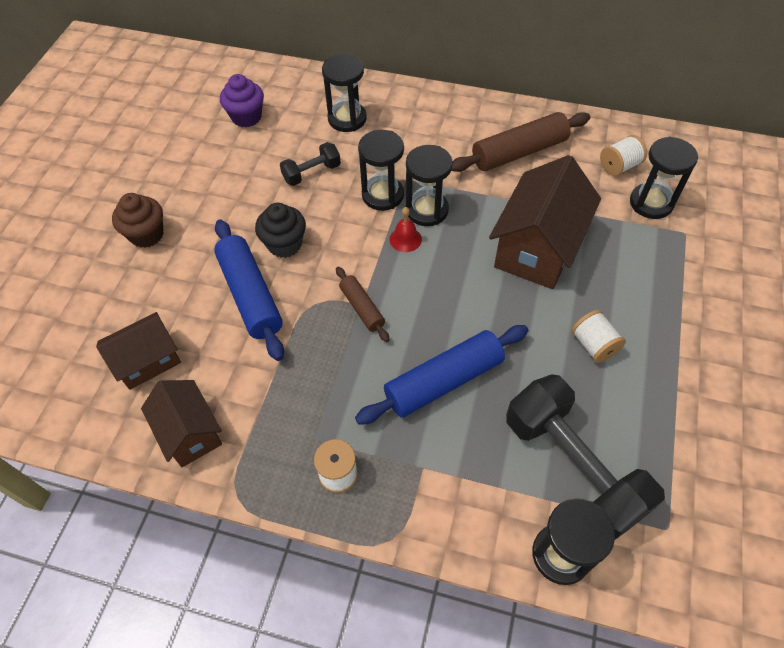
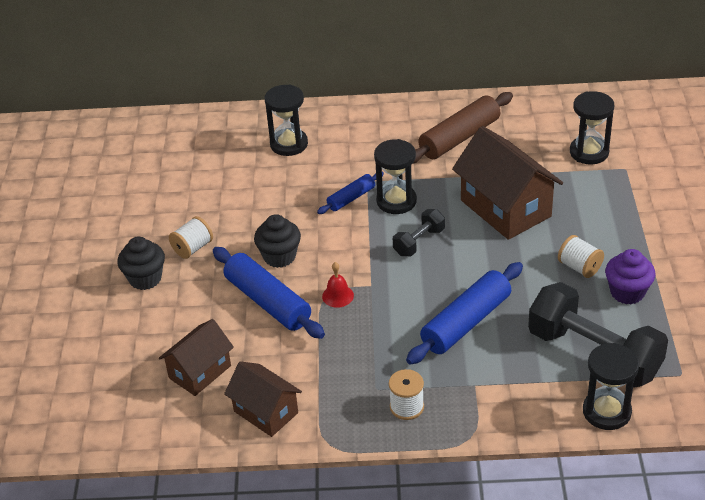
camera: 15 degrees left, 15 degrees down
(147, 234) = (145, 278): brown cupcake -> black cupcake
(246, 117) = (191, 163): purple cupcake -> purple cupcake (627, 292)
(312, 173) = (277, 195): black dumbbell -> black dumbbell (419, 242)
(362, 308) = (372, 288): brown rolling pin -> none
(382, 195) = (351, 198): black hourglass -> blue rolling pin
(405, 239) = (387, 228): red bell -> red bell (338, 296)
(537, 248) = (505, 208): brown house -> brown house turned 45 degrees counterclockwise
(619, 166) = (551, 130): white spool -> white spool (192, 248)

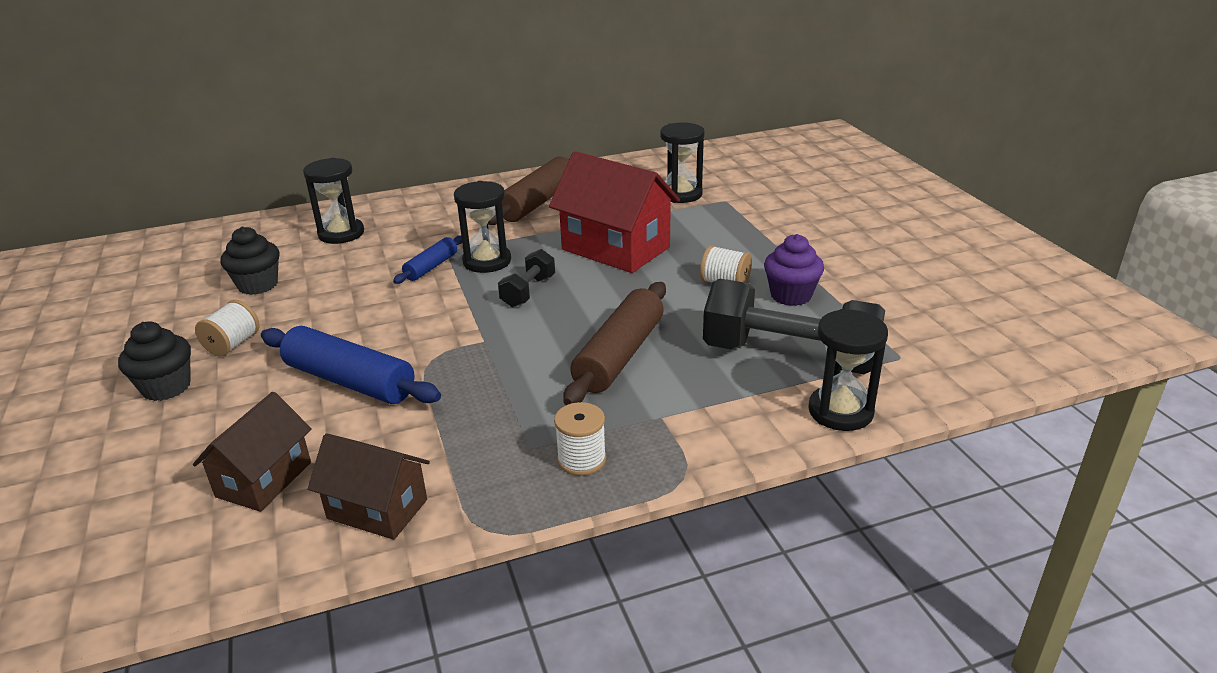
camera: 20 degrees left, 10 degrees down
(279, 256) = (355, 333): black cupcake -> black cupcake (258, 285)
(338, 296) = (444, 358): red bell -> none
(466, 322) = (619, 355): blue rolling pin -> brown rolling pin
(505, 208) = (615, 248): brown house -> red house

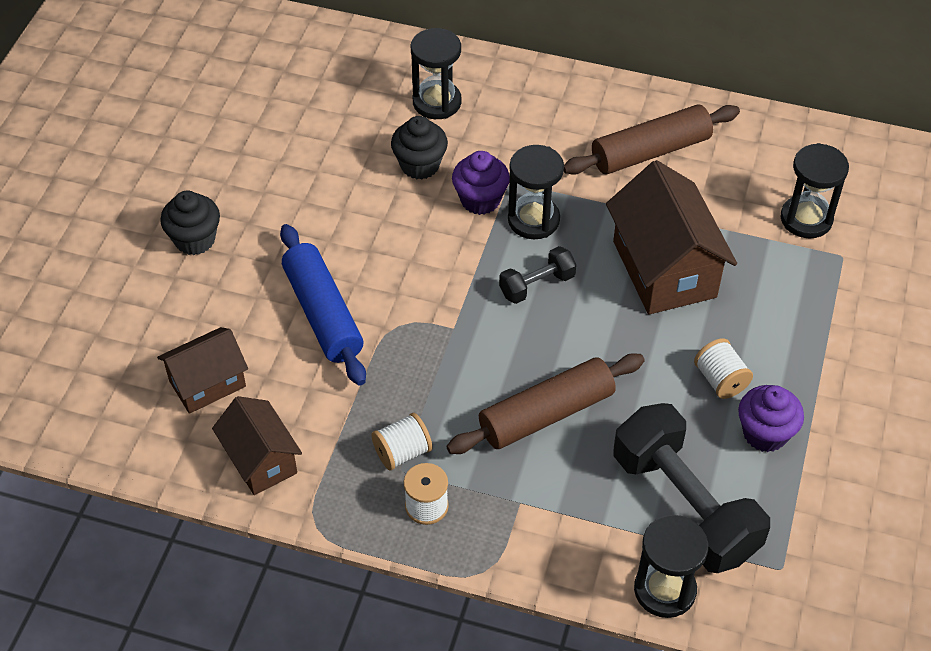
camera: 35 degrees right, 20 degrees up
(232, 344) = (265, 214): white spool -> white spool (402, 452)
(258, 285) = (325, 143): black cupcake -> black cupcake (420, 165)
(431, 267) = (480, 200): blue rolling pin -> purple cupcake
(615, 248) = (664, 269): red house -> brown house

